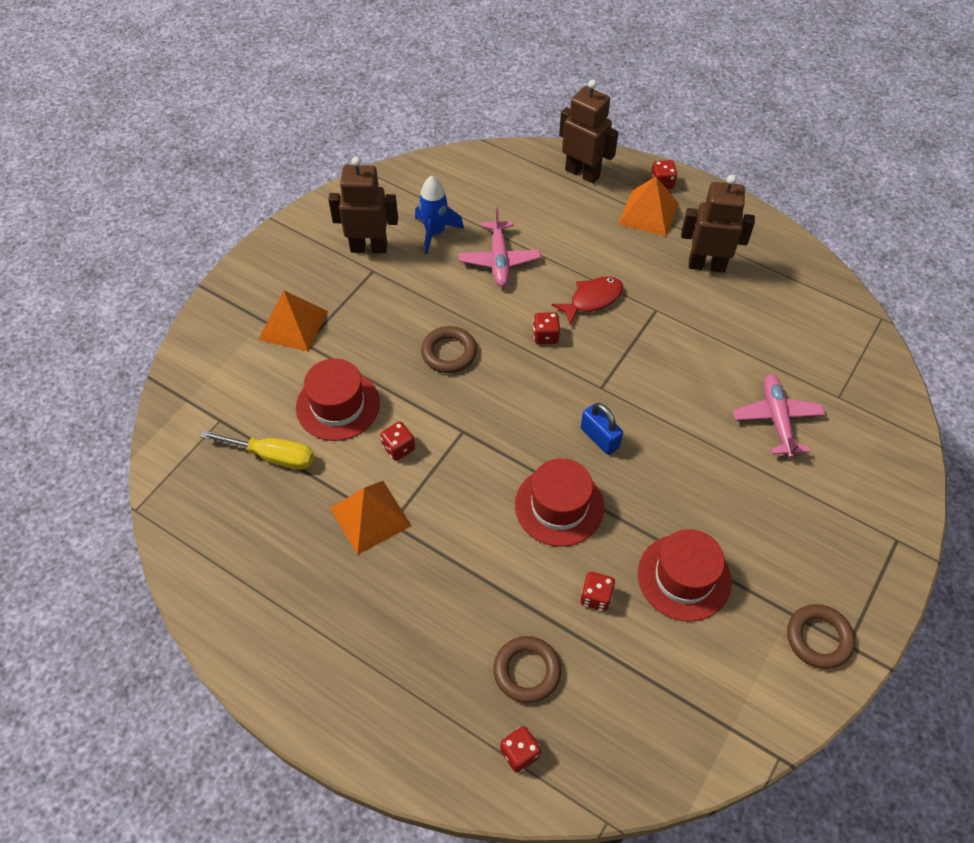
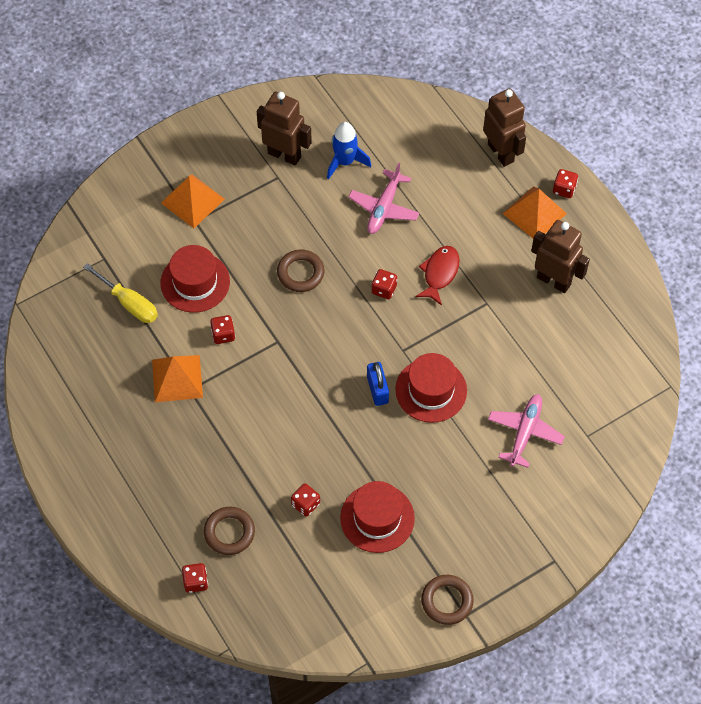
camera: 25 degrees right, 5 degrees up
(559, 506) = (317, 428): red hat -> red hat (431, 390)
(592, 300) = (439, 273): red fish -> red fish turned 60 degrees counterclockwise

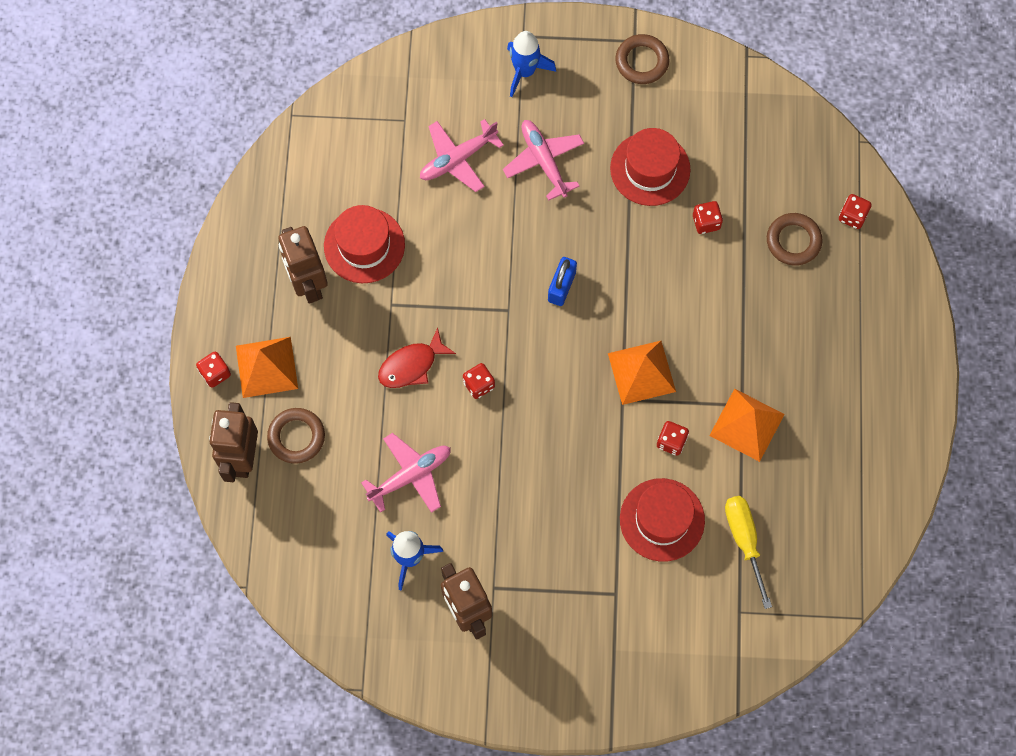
camera: 145 degrees left, 10 degrees up
(192, 201) = (602, 619): orange pyramid -> orange pyramid (641, 372)
(300, 273) = (548, 458): brown ring -> brown ring (296, 437)
(431, 390) = (512, 253): red hat -> red hat (364, 245)
(461, 472) = (544, 161): none -> pink plane
(530, 532) = (525, 71): none -> blue rocket

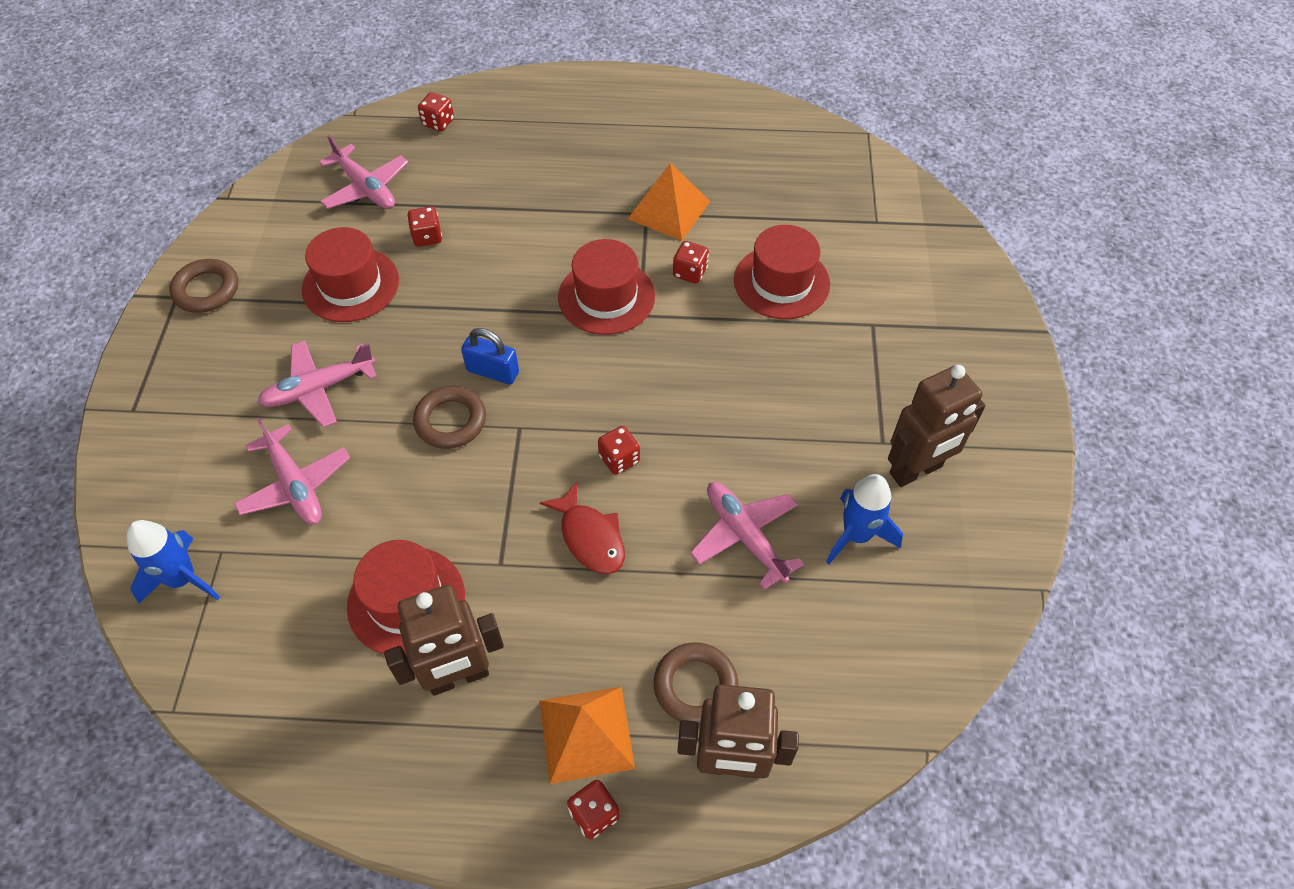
camera: 90 degrees left, 15 degrees down
(525, 71) = (185, 408): blue rocket -> blue rocket (183, 579)
(641, 372) = (606, 297): orange pyramid -> red hat
(744, 540) = (798, 215): yellow screwdriver -> none
(763, 165) = (366, 188): none -> pink plane
(793, 241) = (460, 167): brown ring -> brown ring (450, 421)

